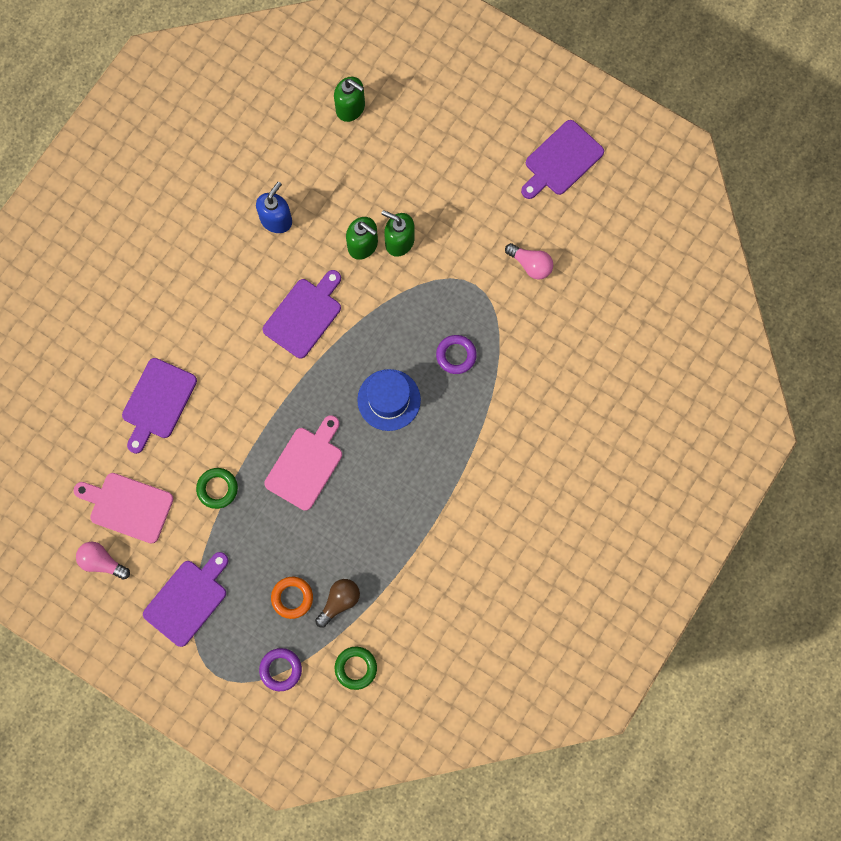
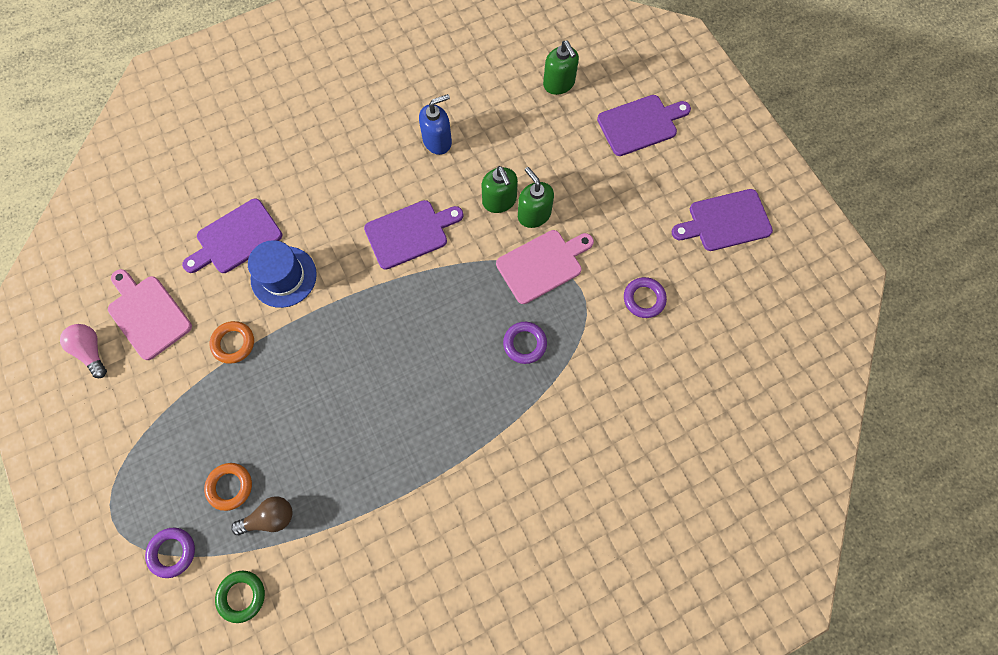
camera: 30 degrees right, 5 degrees down
(188, 599) = (138, 431): purple cutting board -> purple cutting board (640, 124)
(217, 489) = (233, 343): green ring -> orange ring
(306, 465) = (325, 367): pink cutting board -> pink cutting board (542, 265)
(389, 400) = (437, 350): blue hat -> blue hat (283, 276)
(530, 265) = (644, 299): pink light bulb -> purple ring

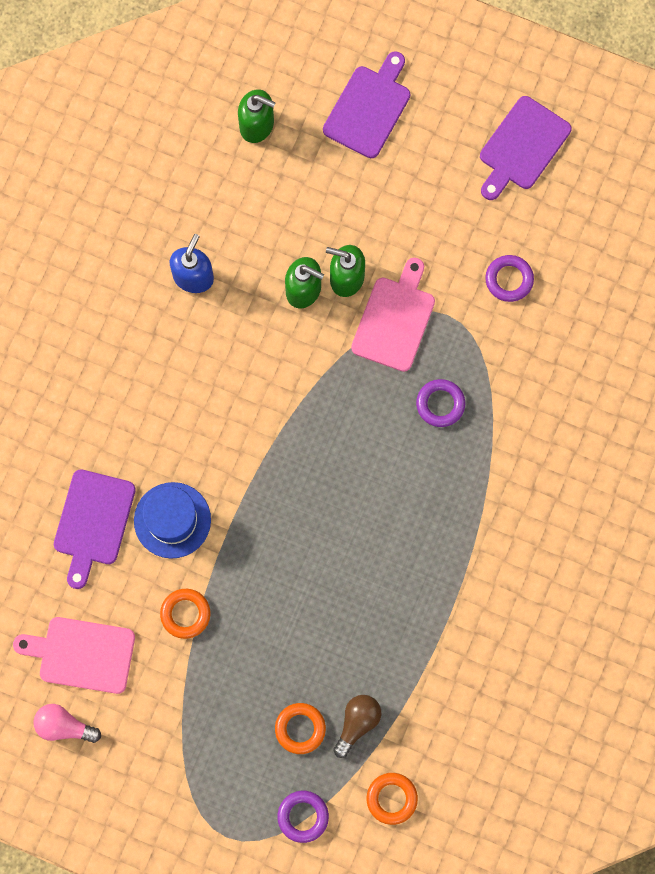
camera: 40 degrees left, 5 degrees up
(242, 596) = (391, 798): green ring -> orange ring
(410, 233) = (250, 386): purple cutting board -> none

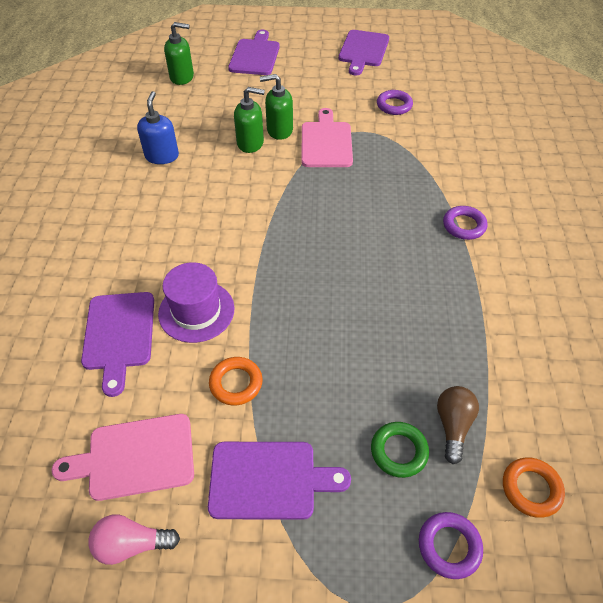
camera: 20 degrees left, 25 degrees down
(172, 520) = (196, 311): blue hat -> purple hat
(184, 714) = (269, 480): none -> purple cutting board
(300, 728) = (399, 451): orange ring -> green ring
(440, 404) = (387, 177): purple ring -> purple ring (464, 225)

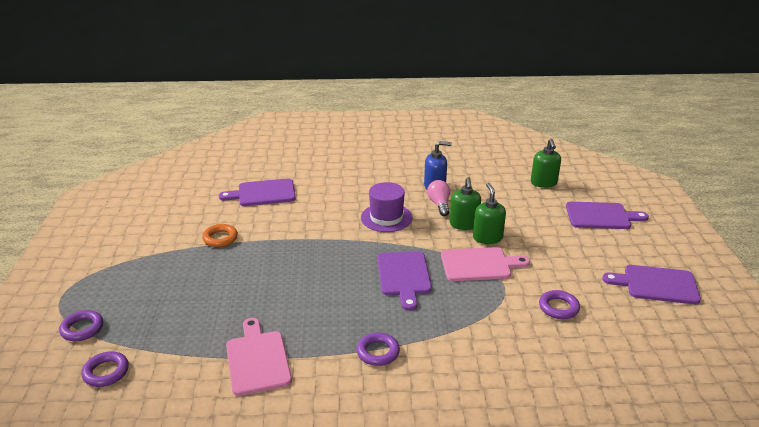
camera: 85 degrees right, 20 degrees down
(132, 544) = (128, 215): pink light bulb -> pink light bulb (439, 204)
(135, 457) = (178, 210): pink cutting board -> pink cutting board (257, 359)
(196, 311) = (280, 218): purple hat -> purple hat (386, 217)
(269, 480) = (150, 256): purple cutting board -> purple cutting board (404, 276)
(399, 451) = (154, 308): green ring -> none
(453, 425) = (166, 334): brown light bulb -> none
(531, 489) = (106, 372): orange ring -> purple ring

